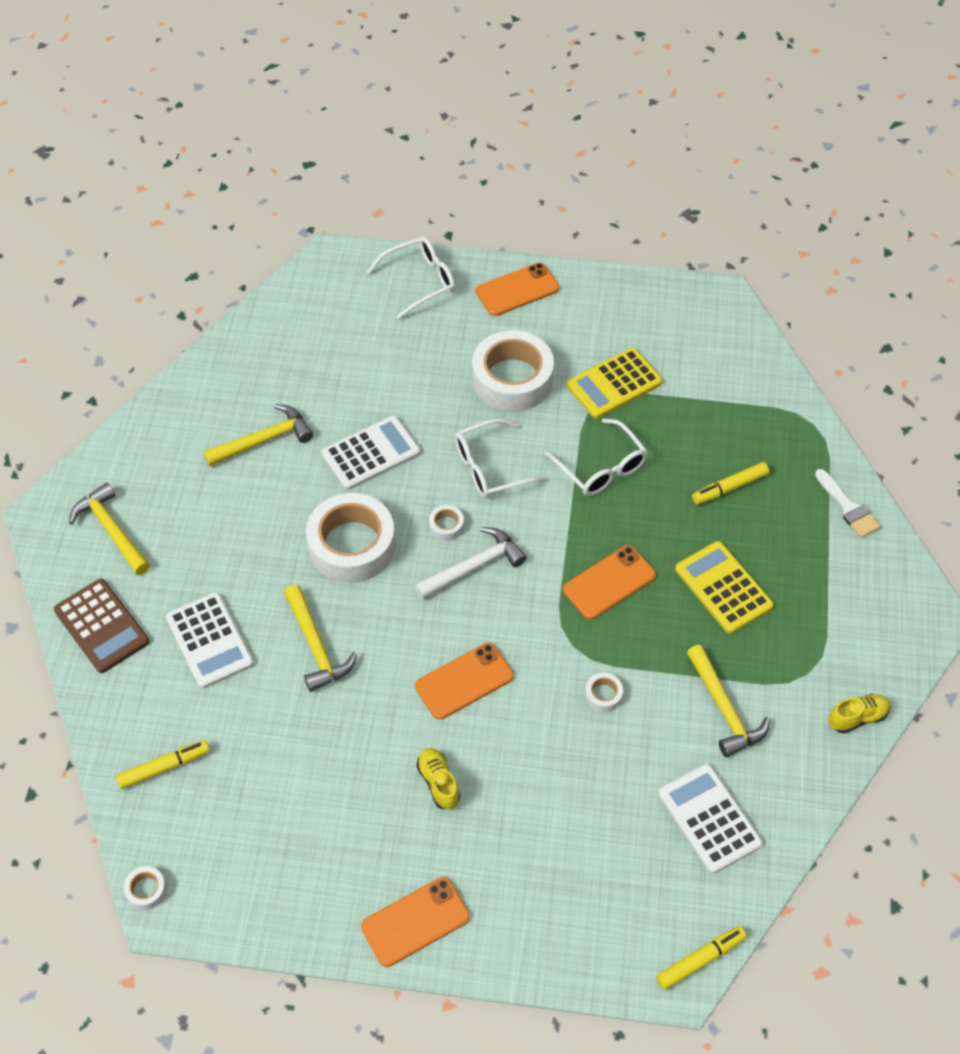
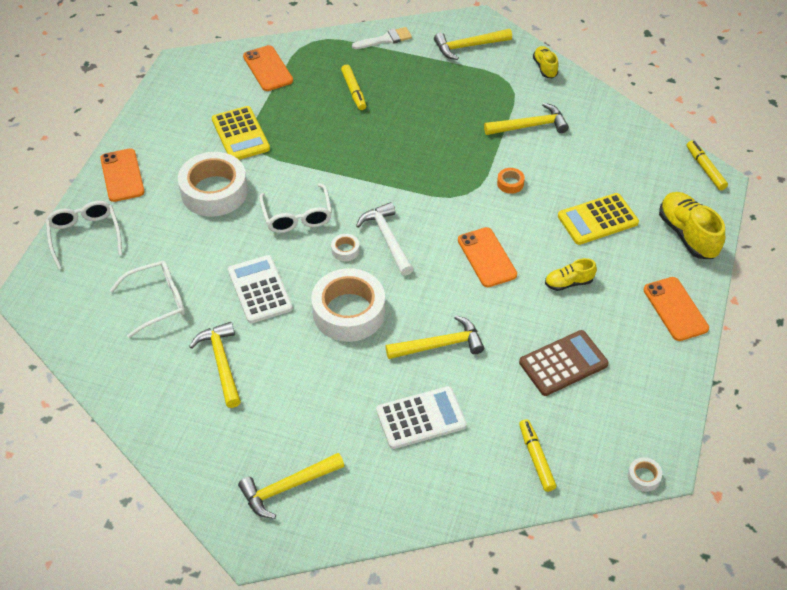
camera: 80 degrees left, 5 degrees down
(102, 626) = (390, 499): brown calculator -> brown calculator (563, 363)
(557, 936) = (687, 234): none -> yellow shoe
(600, 467) = (315, 154): white glasses -> white glasses (156, 302)
(603, 695) = (510, 183): white tape -> orange tape
(609, 582) = (418, 166): orange phone -> orange phone (268, 69)
(709, 819) = (609, 147): white calculator -> none
(723, 588) = (436, 109): yellow calculator -> yellow calculator (597, 220)
(870, 611) = (468, 46): none -> yellow hammer

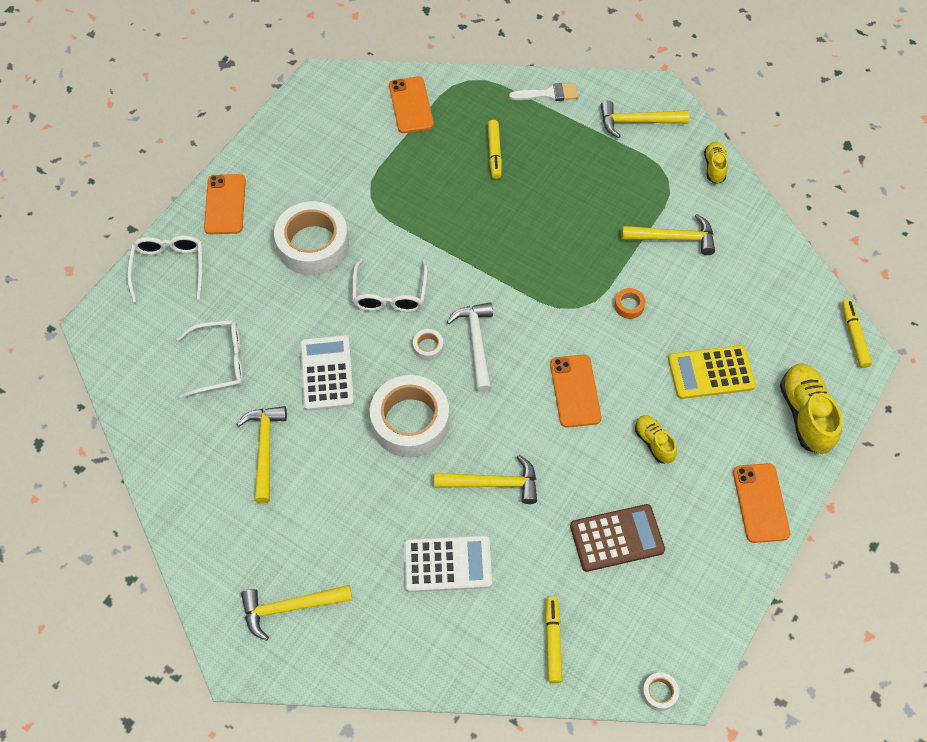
camera: 15 degrees right, 10 degrees up
(240, 134) = (359, 181): yellow calculator -> none
(568, 283) = (654, 443): yellow shoe -> yellow shoe turned 60 degrees clockwise

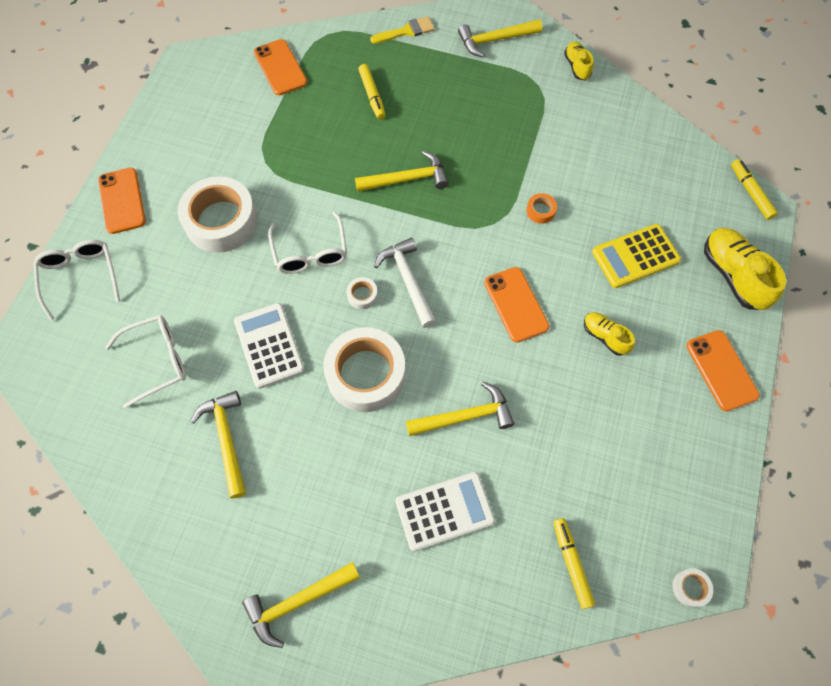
camera: 15 degrees left, 5 degrees up
(549, 94) = (406, 31): white brush -> yellow brush
(616, 538) = (600, 440): brown calculator -> none
(673, 238) = (561, 139): yellow hammer -> yellow hammer (407, 179)

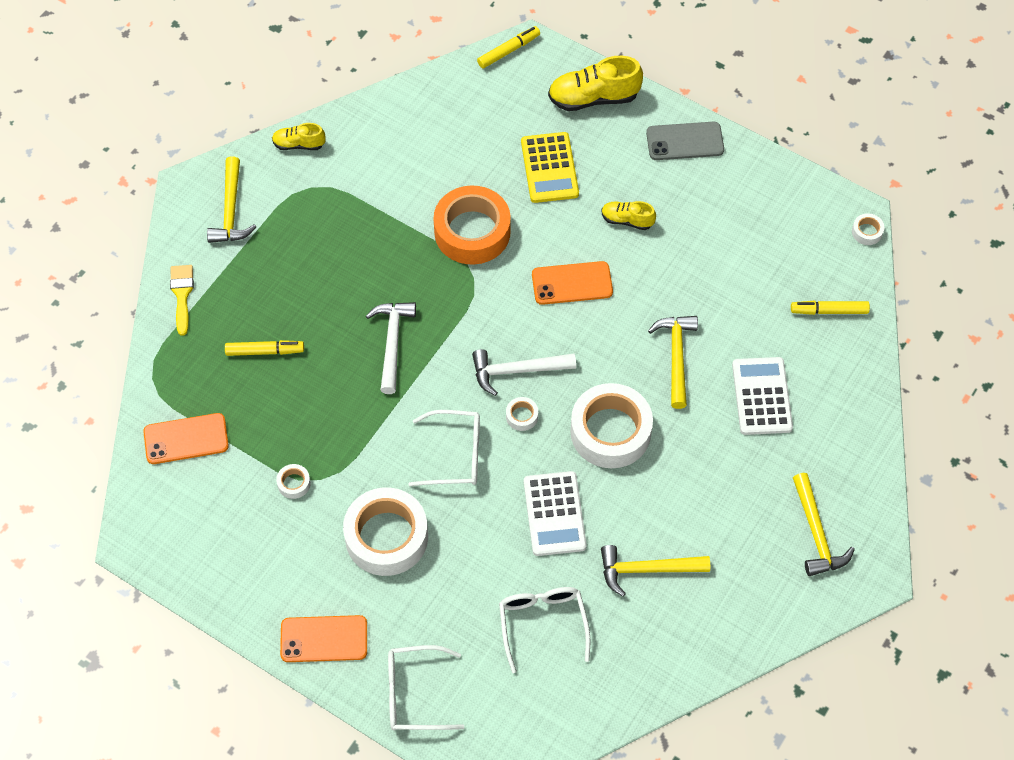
camera: 75 degrees left, 5 degrees down
(257, 145) = (294, 483): none -> white tape
(269, 345) = (554, 514): white calculator -> white calculator turned 90 degrees counterclockwise
(407, 179) = (392, 343): yellow hammer -> white hammer
(540, 211) = (472, 232): orange tape -> orange tape, size x2.48
(605, 337) = (627, 220): yellow shoe -> yellow shoe turned 45 degrees clockwise
(721, 370) = (685, 141): orange phone -> grey phone
(750, 192) = (508, 51): yellow marker -> yellow marker turned 150 degrees clockwise

